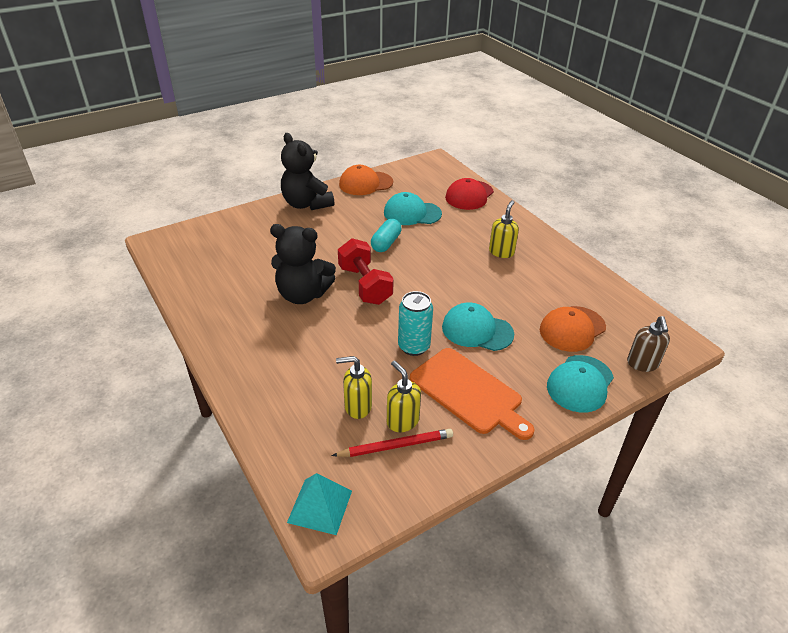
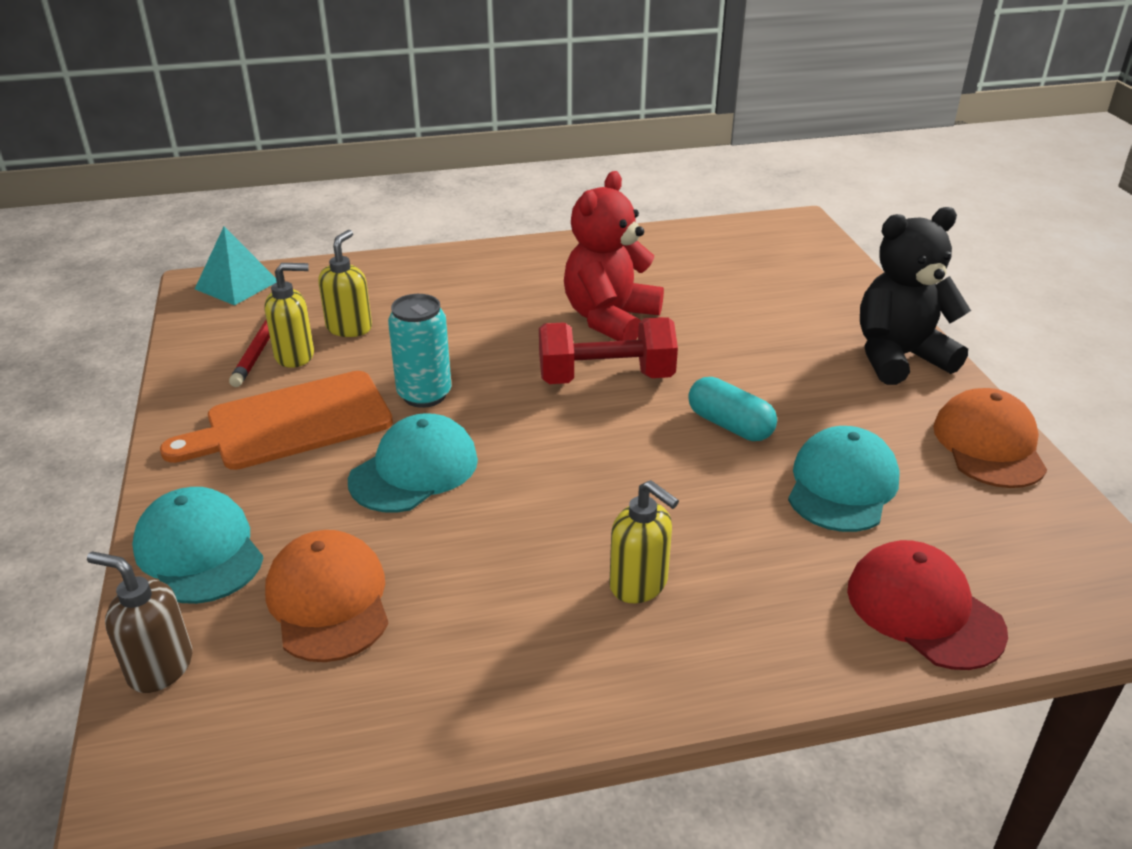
camera: 110 degrees right, 5 degrees down
(303, 294) = (610, 319): black teddy bear -> red teddy bear

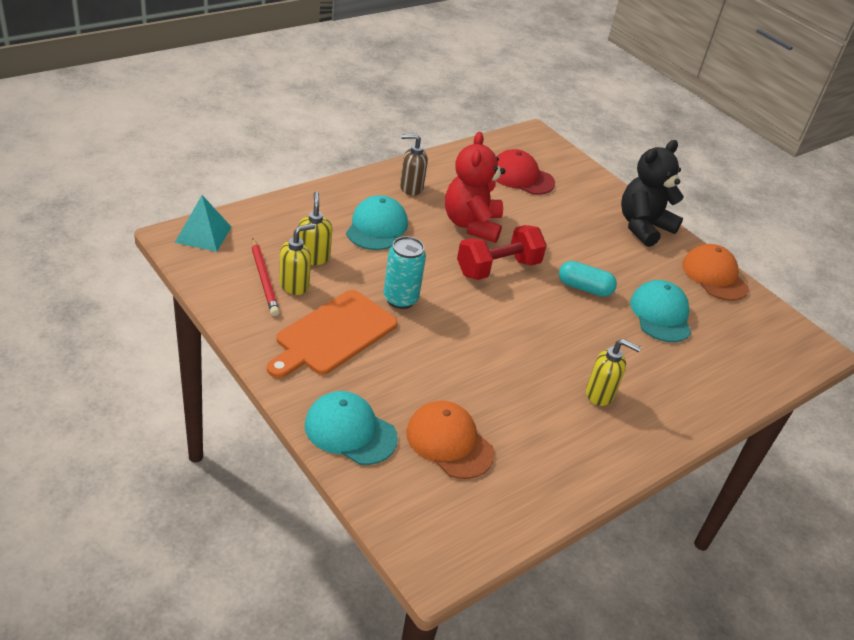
camera: 30 degrees left, 5 degrees up
(160, 667) = (389, 504): brown soap dispenser -> brown soap dispenser (410, 188)
(414, 470) = (434, 352): turquoise cap -> turquoise cap (376, 227)
(924, 610) = (734, 376): red cap -> red cap (521, 177)

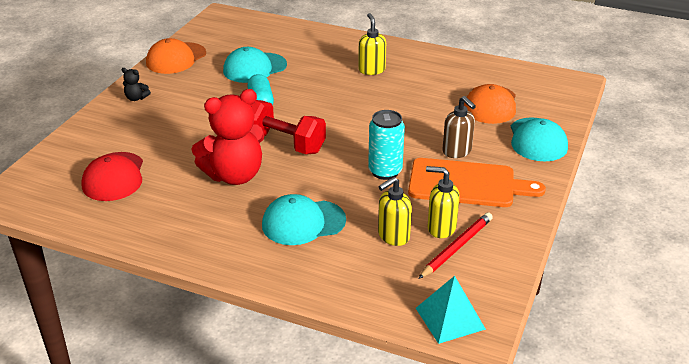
camera: 115 degrees left, 5 degrees down
(410, 188) = (210, 231): brown soap dispenser -> brown soap dispenser (457, 151)
(643, 227) = (136, 98): black teddy bear -> black teddy bear, size x0.41

